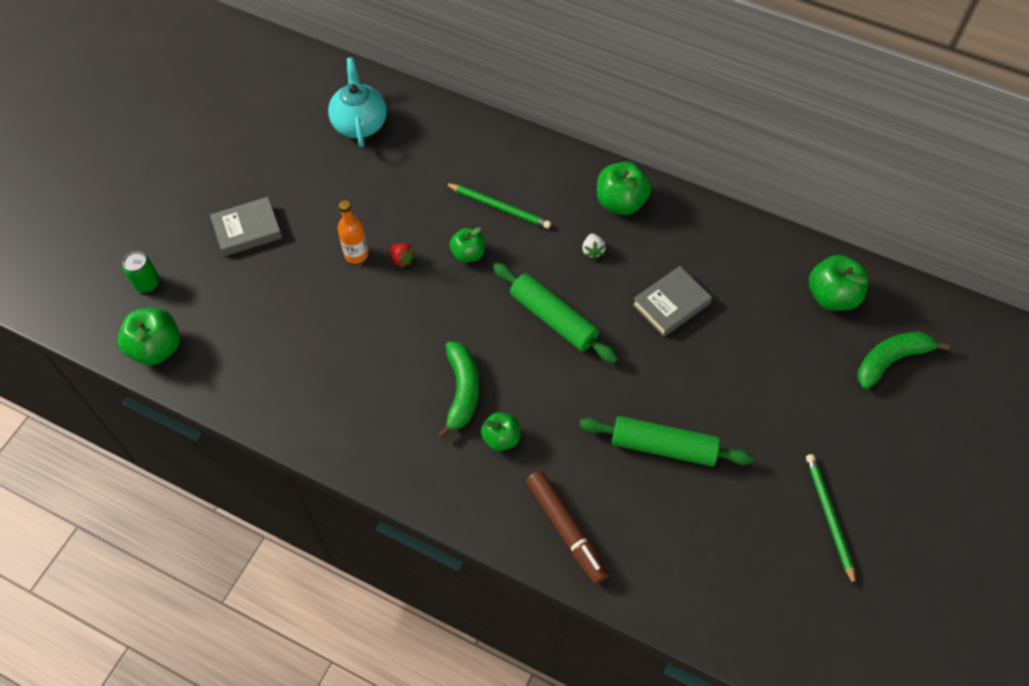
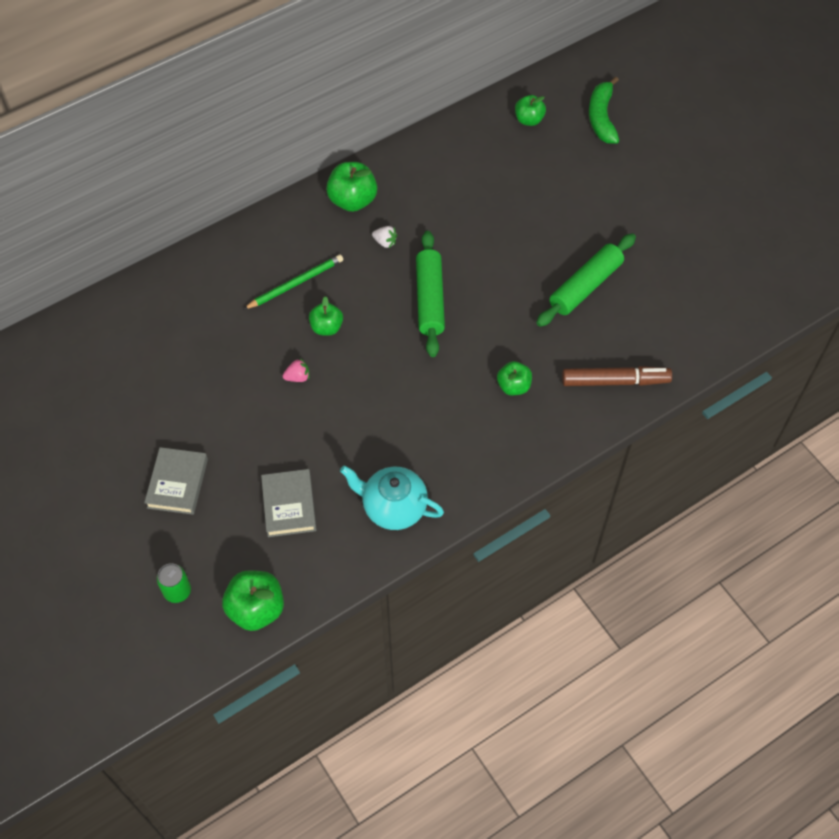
camera: 60 degrees left, 0 degrees up
(356, 254) = (267, 409): orange bottle -> none
(360, 123) = (124, 343): turquoise teapot -> turquoise teapot (393, 507)
(402, 259) = (298, 377): red strawberry -> pink strawberry
(462, 391) = (454, 393): green banana -> none
(553, 318) = (429, 299): green rolling pin -> green rolling pin turned 75 degrees counterclockwise
(671, 304) = (469, 218): grey book -> grey book (289, 505)
(829, 517) = (697, 220): green pencil -> none
(832, 296) = (529, 120): green apple -> green apple, size x0.64

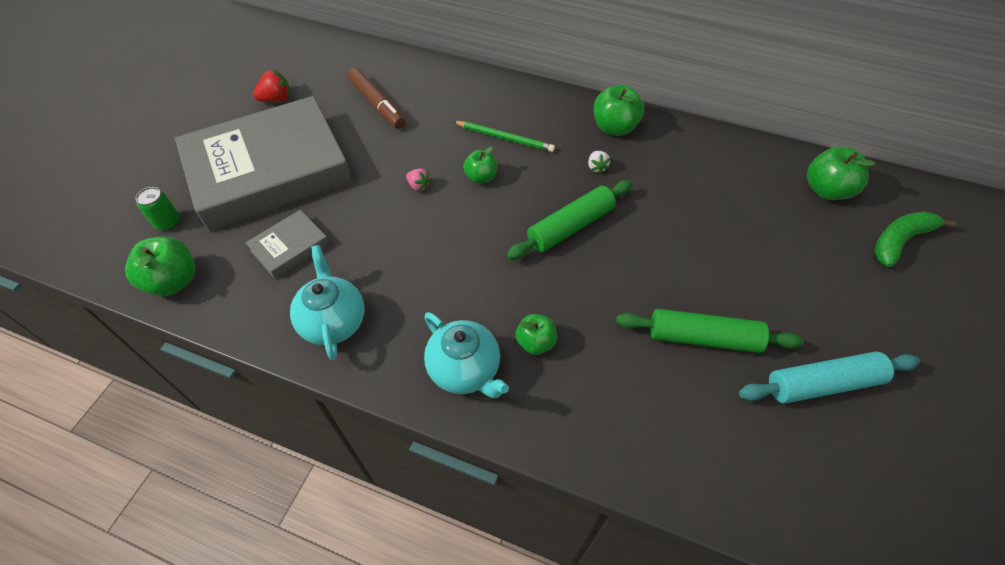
camera: 55 degrees right, 5 degrees down
(76, 435) = (276, 99): none -> red strawberry
(177, 483) = (269, 171): grey book -> grey book, size x2.46
(502, 442) = (465, 370): none -> turquoise teapot
(529, 120) = (826, 190): green apple -> green apple, size x1.56
(615, 381) = (619, 433): brown marker -> brown marker (377, 104)
(664, 248) = (823, 384): none -> turquoise rolling pin

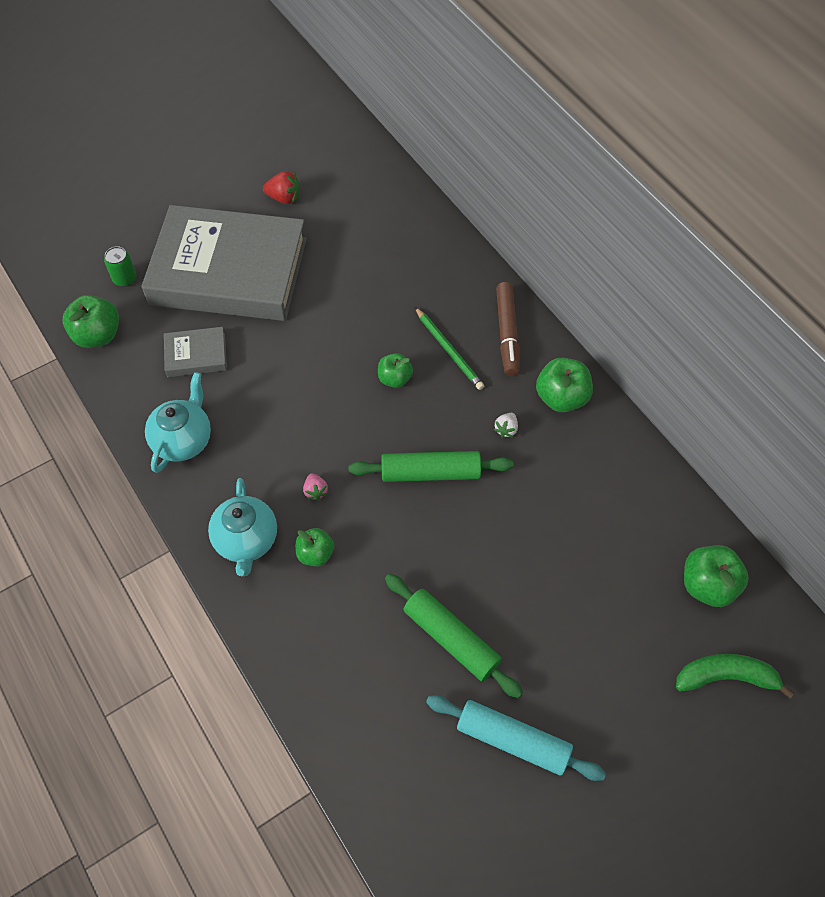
camera: 35 degrees right, 5 degrees up
(377, 104) = (364, 250): brown marker -> brown marker (507, 333)
(418, 186) = (336, 356): pink strawberry -> pink strawberry (315, 491)

